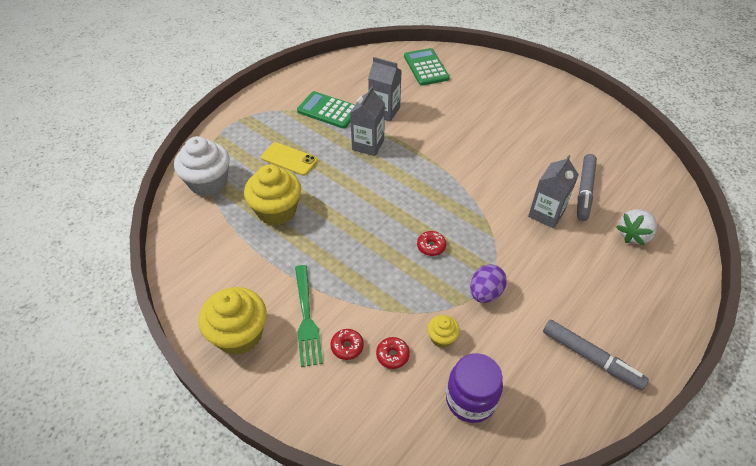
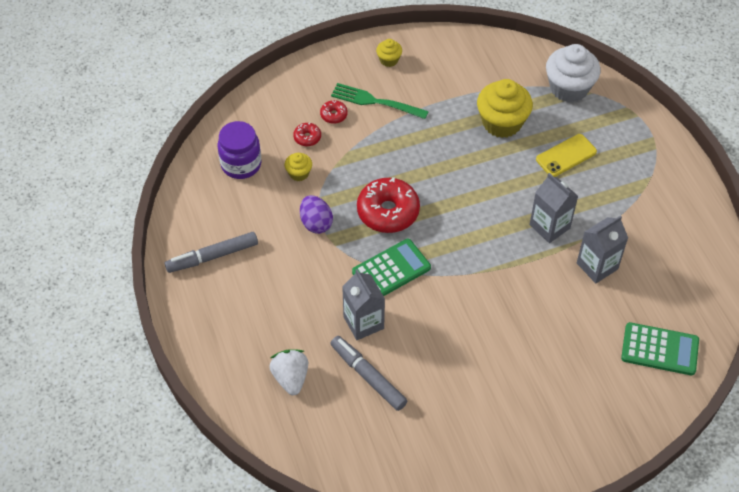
camera: 120 degrees right, 5 degrees up
(239, 334) = (389, 60): yellow cupcake -> yellow cupcake, size x0.49
(328, 110) = (626, 216): green calculator -> green calculator (391, 270)
(431, 246) = (388, 212): red donut -> red donut, size x2.16

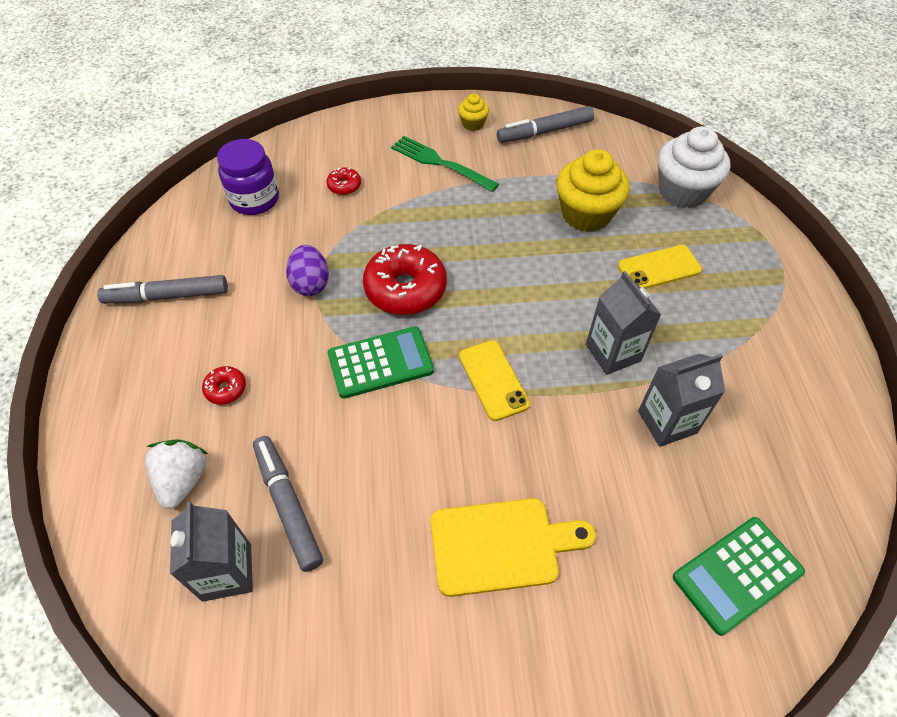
camera: 15 degrees right, 0 degrees up
(299, 173) = (316, 222): yellow cupcake -> none
(334, 115) = (385, 168): red donut -> red donut (226, 389)
(363, 322) = (315, 425): grey carton -> grey carton (227, 572)
(449, 56) = (544, 131): none -> grey marker
(473, 264) = (493, 380): none -> yellow phone
(513, 367) = (501, 546): none -> yellow cutting board
(659, 349) = (737, 575): green calculator -> green calculator turned 120 degrees clockwise

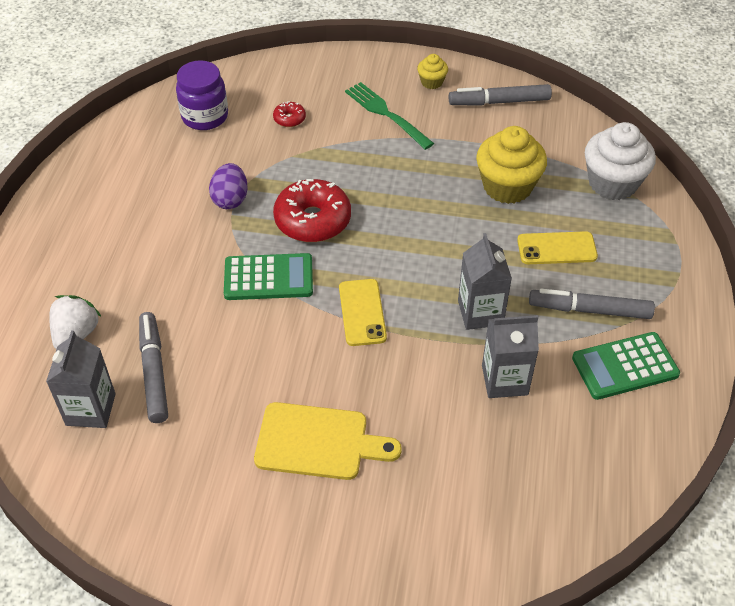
camera: 15 degrees right, 5 degrees down
(167, 296) = (105, 186): grey marker -> grey marker (589, 310)
(226, 389) = (131, 271): red donut -> none
(737, 575) = (512, 512): green calculator -> green calculator (625, 366)

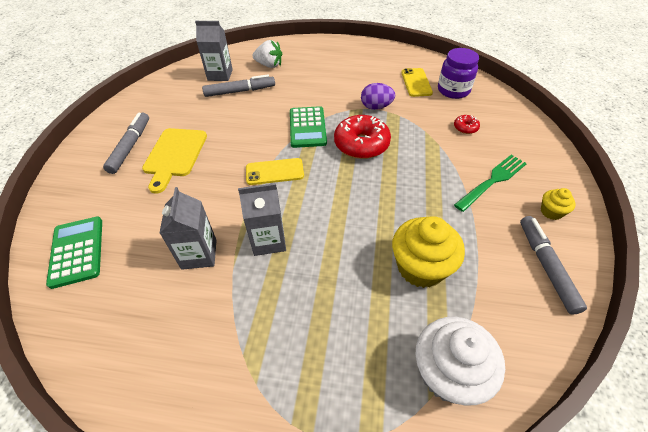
camera: 90 degrees right, 0 degrees up
(556, 248) = (342, 304): yellow phone -> yellow phone (416, 82)
(589, 310) = (264, 327): grey marker -> grey marker (131, 146)
(625, 366) = (193, 352): green calculator -> green calculator (77, 251)

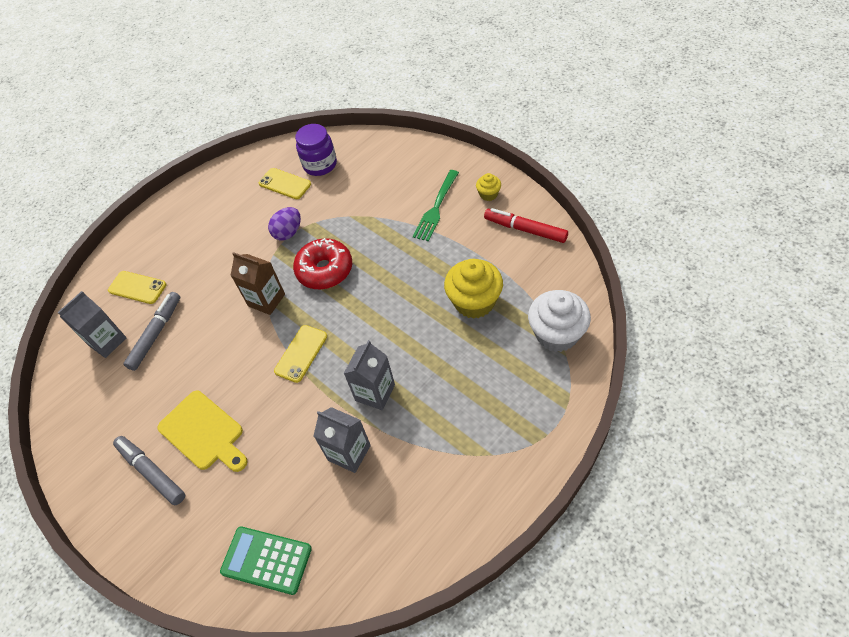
camera: 50 degrees left, 5 degrees up
(269, 65) = (137, 287): white strawberry -> yellow phone
(307, 127) = (266, 300): green calculator -> brown carton
(465, 128) = (370, 187): red donut -> none
(492, 181) = (436, 208): green fork -> green fork turned 150 degrees counterclockwise
(546, 266) = (525, 229): grey marker -> red marker

